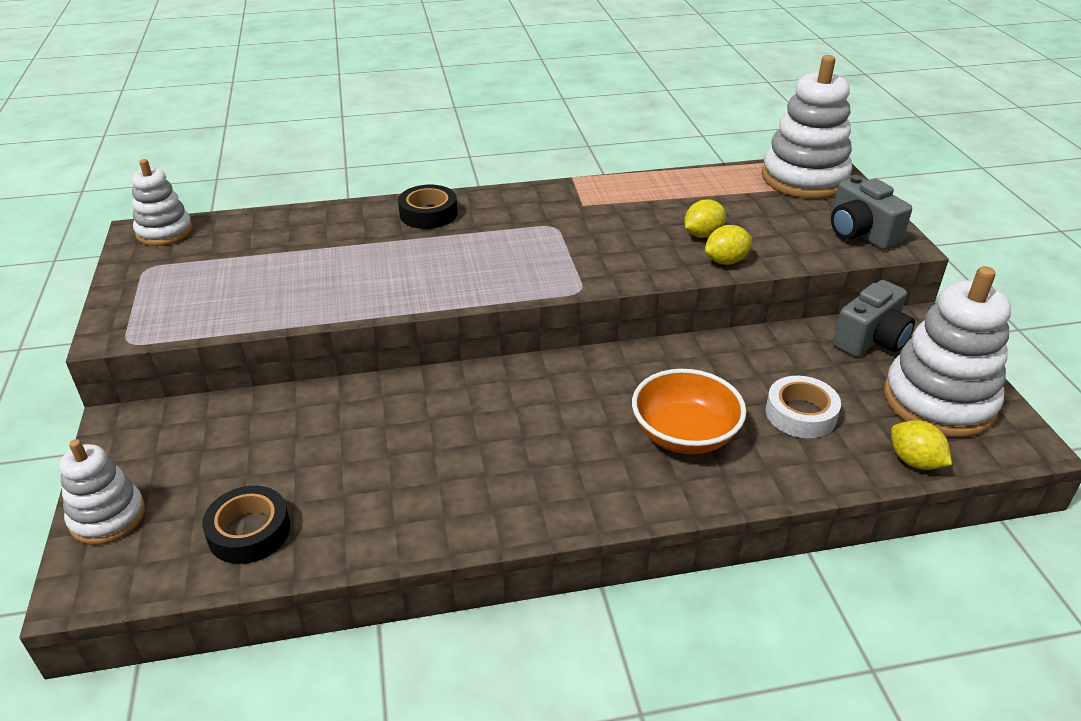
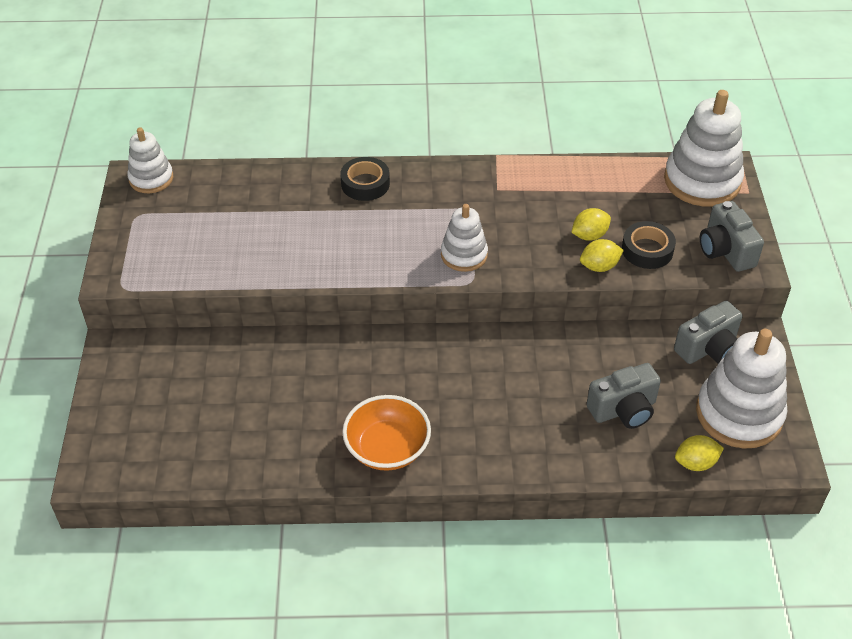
camera: 10 degrees right, 10 degrees up
(108, 517) = (105, 423): white stacking toy -> white stacking toy (464, 255)
(249, 531) = (199, 449): black tape -> black tape (647, 250)
(684, 435) = (527, 415): orange bowl -> orange bowl (387, 448)
(800, 414) = (623, 409): white tape -> grey camera
(914, 461) = (695, 463): yellow lemon -> yellow lemon turned 75 degrees counterclockwise

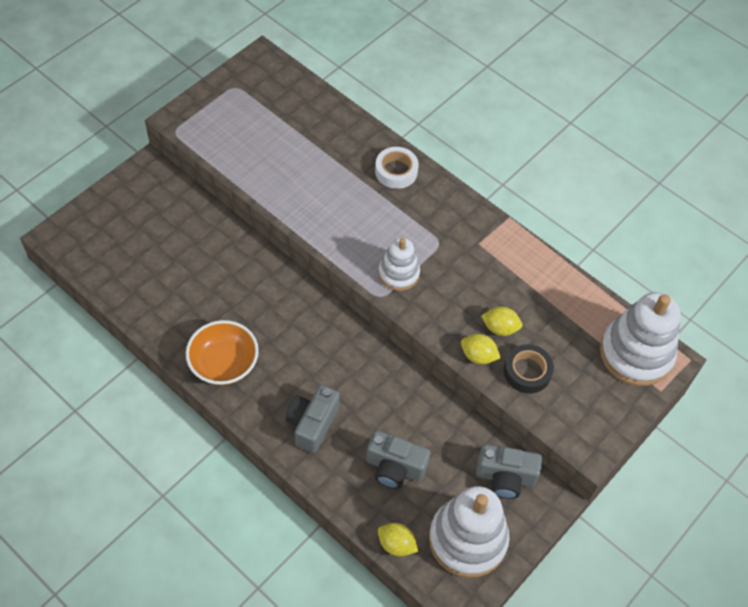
camera: 40 degrees right, 10 degrees up
(151, 178) = (271, 67): white stacking toy -> none
(365, 184) = (396, 171): black tape -> white tape
(725, 251) = (583, 419): grey camera -> grey camera (312, 424)

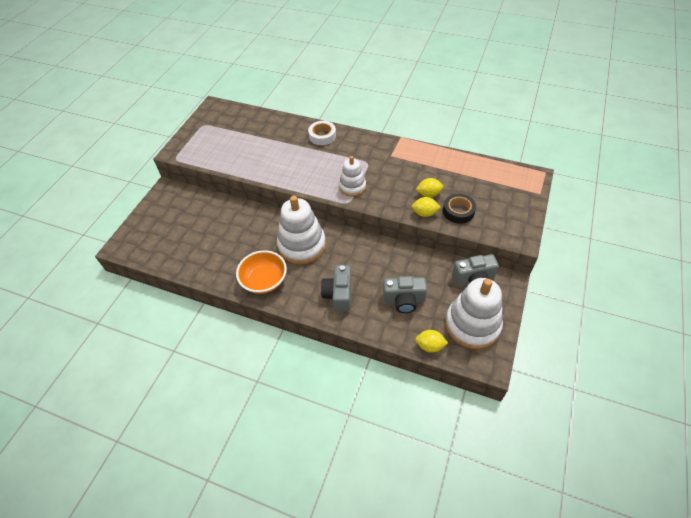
camera: 15 degrees left, 5 degrees down
(636, 353) = (514, 180): white stacking toy -> white stacking toy (302, 245)

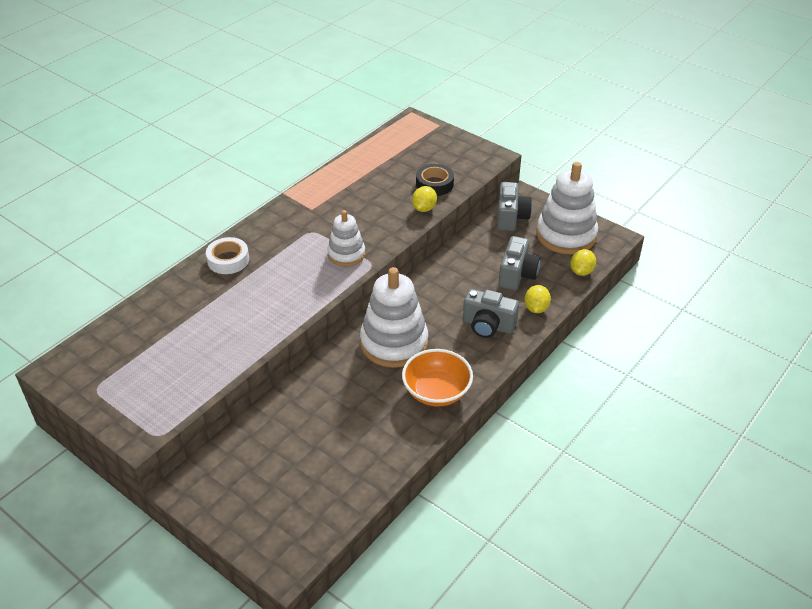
camera: 75 degrees left, 10 degrees down
(428, 194) = (396, 197): yellow lemon -> yellow lemon (536, 308)

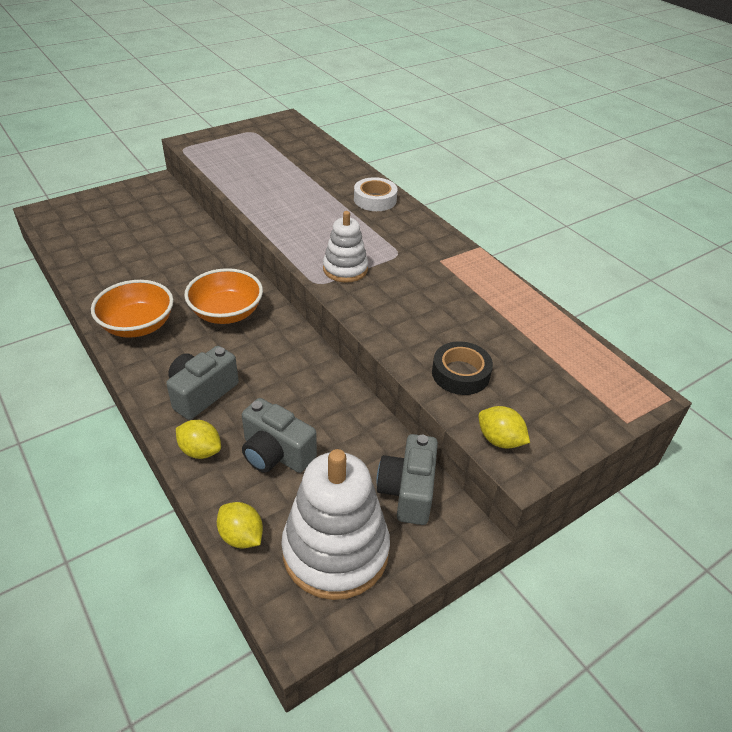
camera: 105 degrees right, 0 degrees up
(394, 343) = (226, 313): white stacking toy -> orange bowl
(424, 208) = (407, 349): yellow lemon -> yellow lemon (499, 440)
(511, 217) = (408, 491): grey camera -> grey camera turned 75 degrees clockwise

